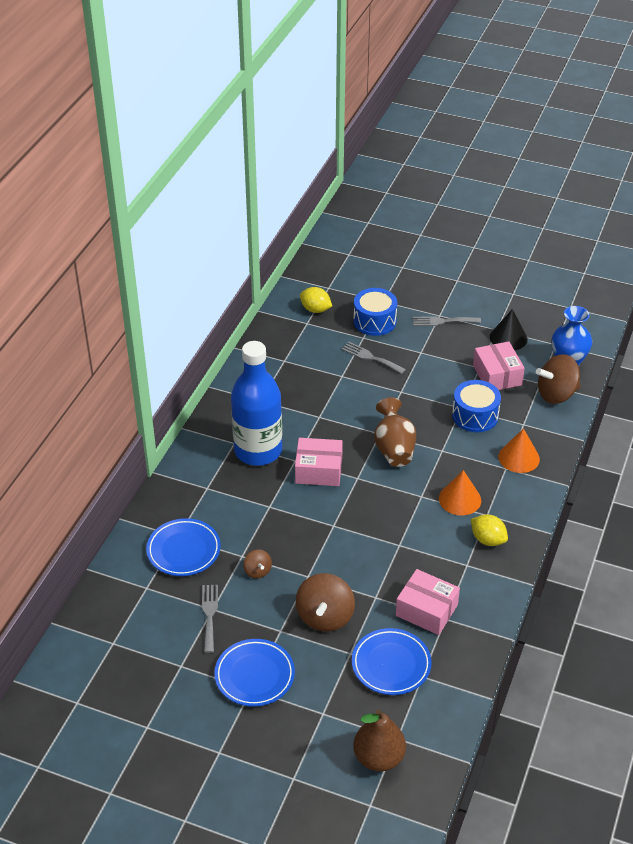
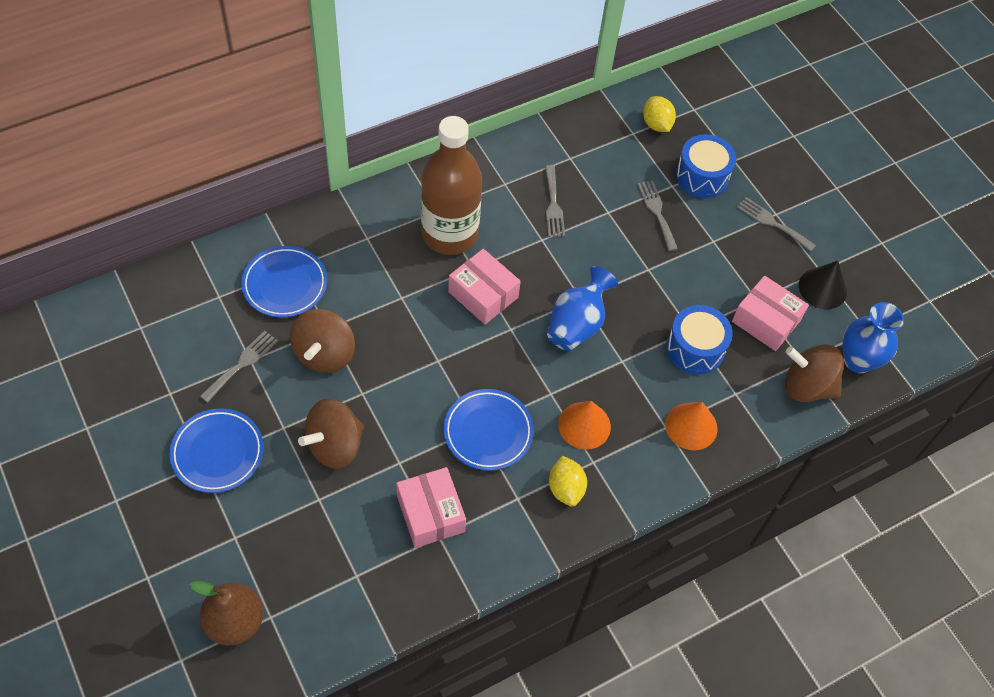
camera: 35 degrees right, 15 degrees up
(257, 571) = (324, 354): brown spinning top -> brown spinning top, size x1.95
(258, 451) = (449, 234): blue bottle -> brown bottle
(304, 393) = (553, 205): none -> grey fork
(391, 664) = (341, 541): blue plate -> blue plate (488, 432)
(394, 449) = (577, 325): brown vase -> blue vase
(497, 375) = (766, 321): pink box -> pink box turned 75 degrees counterclockwise

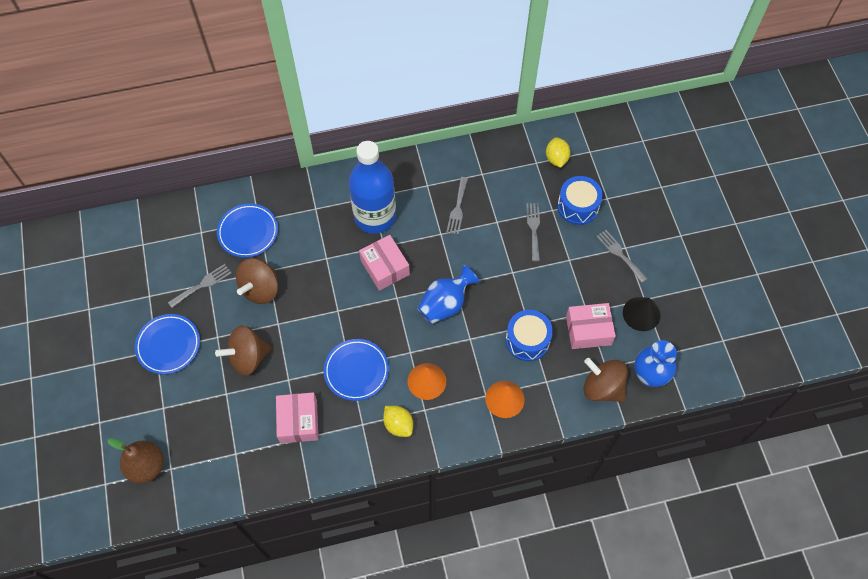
camera: 20 degrees right, 5 degrees up
(449, 234) = (375, 217): brown bottle -> blue bottle
(565, 488) = (398, 425): yellow lemon -> yellow lemon turned 45 degrees counterclockwise
(766, 321) = (588, 330): pink box -> pink box turned 60 degrees counterclockwise

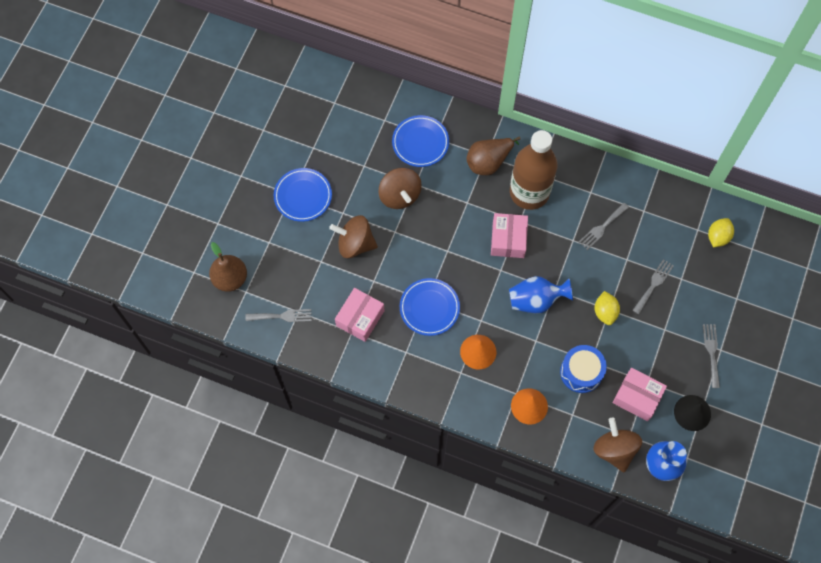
camera: 35 degrees right, 5 degrees up
(202, 285) = (358, 164): grey fork -> grey fork (282, 316)
(260, 289) = (399, 195): brown spinning top -> brown spinning top turned 90 degrees counterclockwise
(321, 212) = (489, 162): none -> brown pear
(375, 217) = (529, 192): blue bottle -> brown bottle
(398, 425) = (433, 371): yellow lemon -> yellow lemon (605, 312)
(578, 206) = (705, 289): blue drum -> none

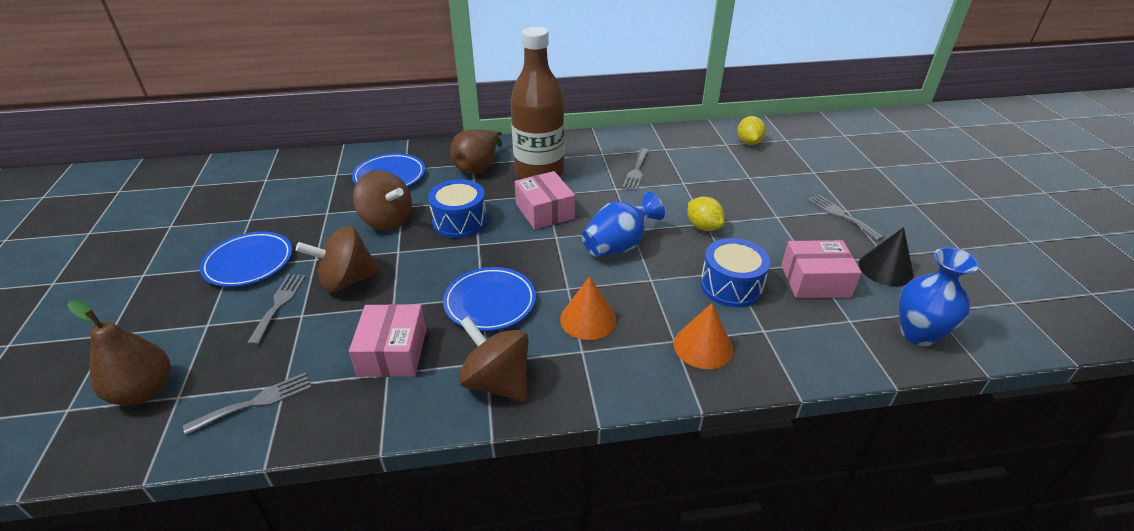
camera: 30 degrees left, 30 degrees down
(446, 221) = (460, 221): none -> blue drum
(614, 449) = (850, 343): brown spinning top -> brown spinning top (497, 382)
(653, 284) = (728, 190): grey fork -> grey fork (279, 304)

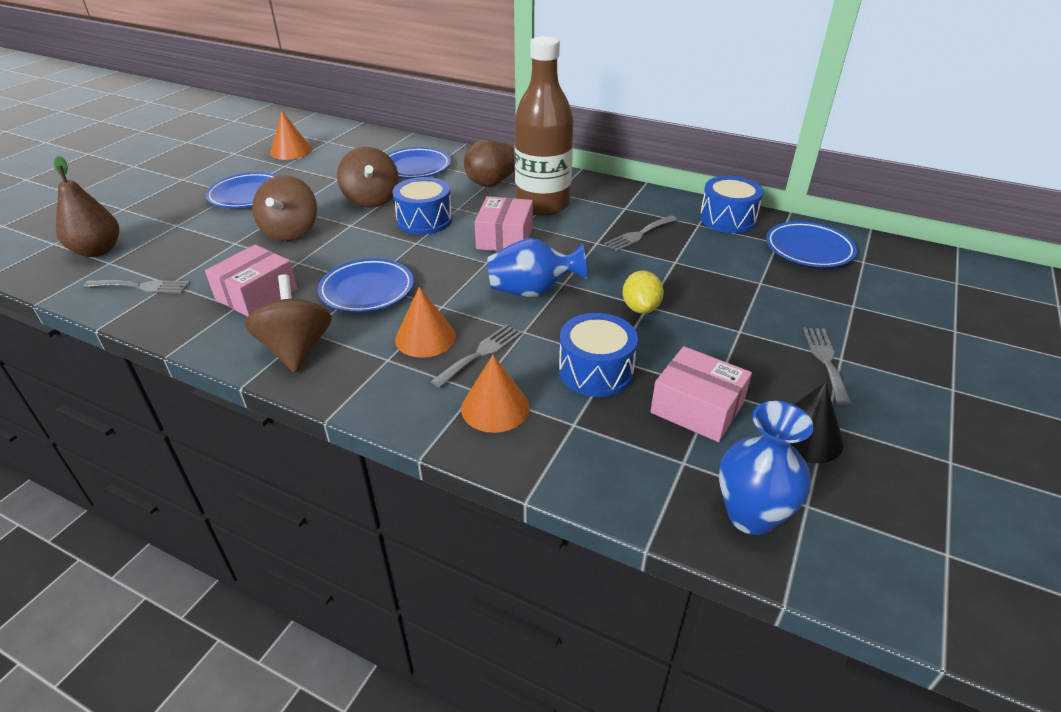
camera: 35 degrees right, 0 degrees up
(237, 202) = (291, 151): none -> orange cone
(279, 304) = (230, 230): grey fork -> grey fork (480, 353)
(347, 280) = (291, 232): brown spinning top -> brown spinning top turned 105 degrees counterclockwise
(678, 138) = (727, 219): none -> blue drum
(749, 142) = (808, 249): yellow lemon -> blue plate

